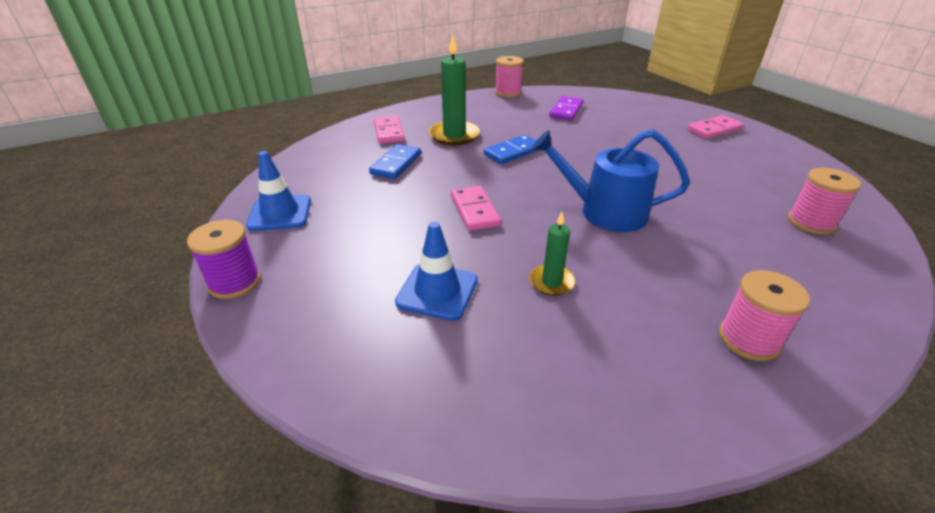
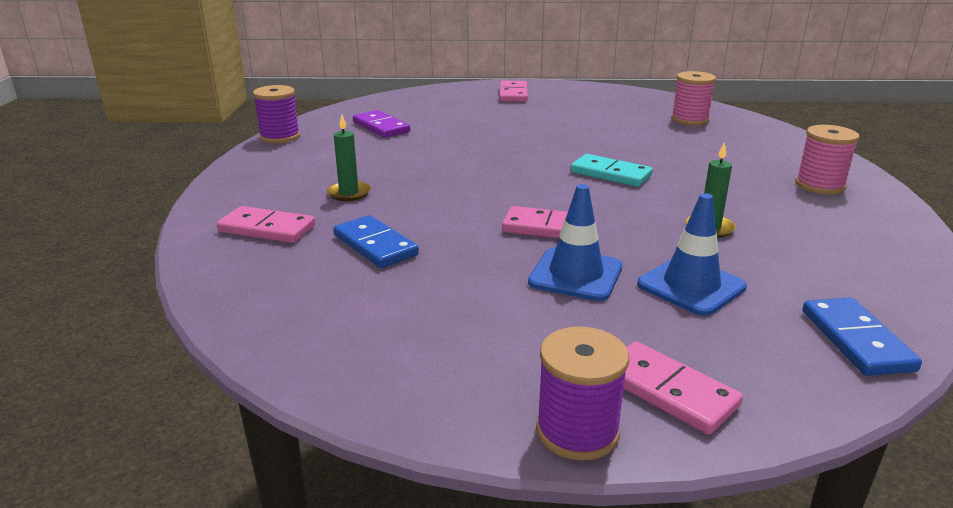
camera: 60 degrees left, 10 degrees down
(280, 213) = (411, 361): blue traffic cone -> blue traffic cone (575, 275)
(289, 308) = (668, 391): none -> pink domino
(454, 135) = (349, 193): green candle -> green candle, size x0.57
(508, 92) = (280, 137): pink spool -> purple spool
(513, 152) = (440, 176): blue domino -> blue domino (856, 340)
(605, 212) = (610, 174): blue watering can -> turquoise domino

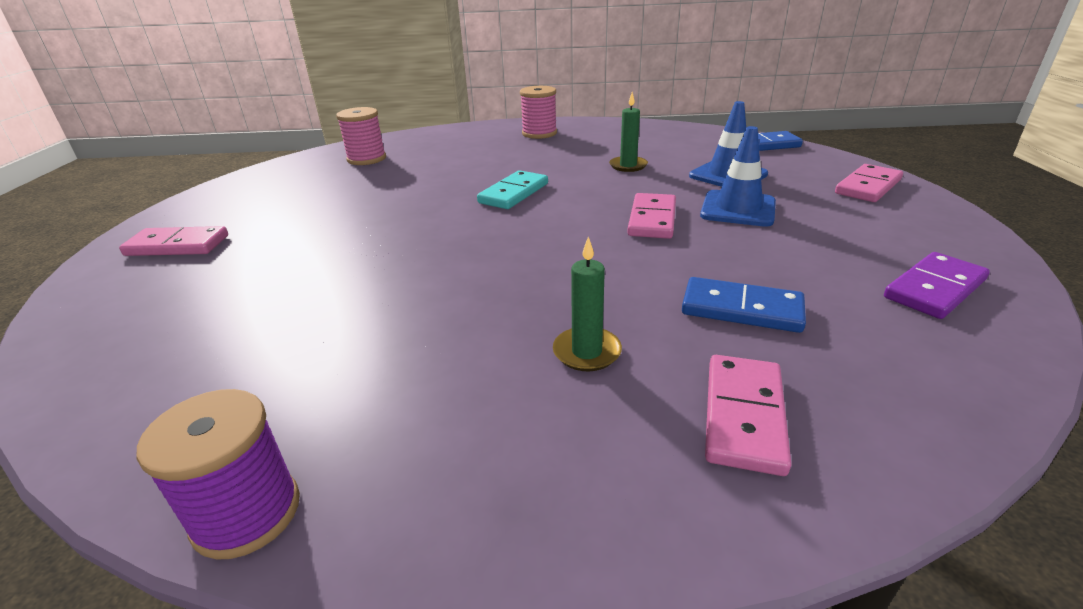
camera: 90 degrees left, 5 degrees up
(375, 245) = (741, 309): blue domino -> blue domino turned 60 degrees clockwise
(381, 127) = (267, 358): purple domino -> purple domino (934, 289)
(577, 431) = (941, 210): purple spool -> none

